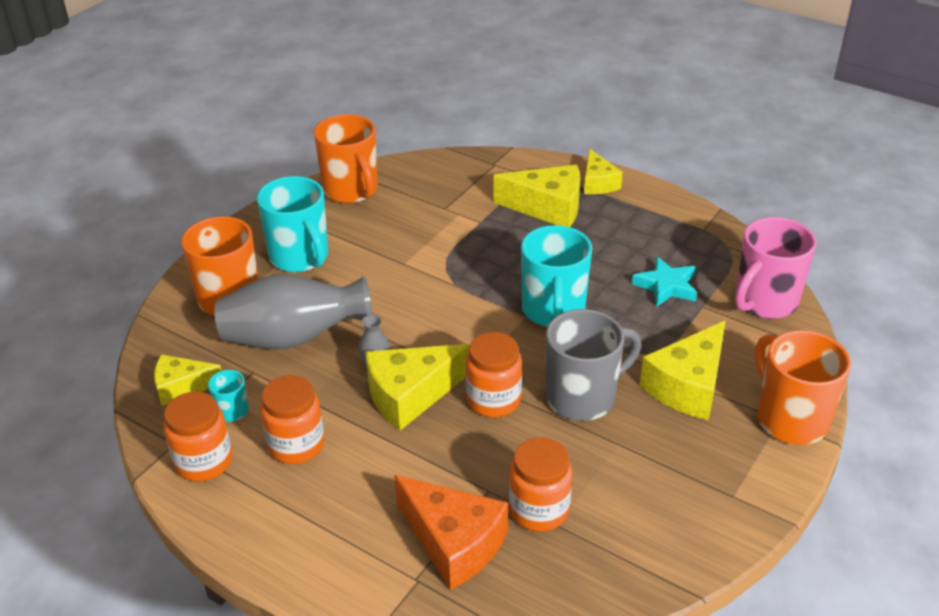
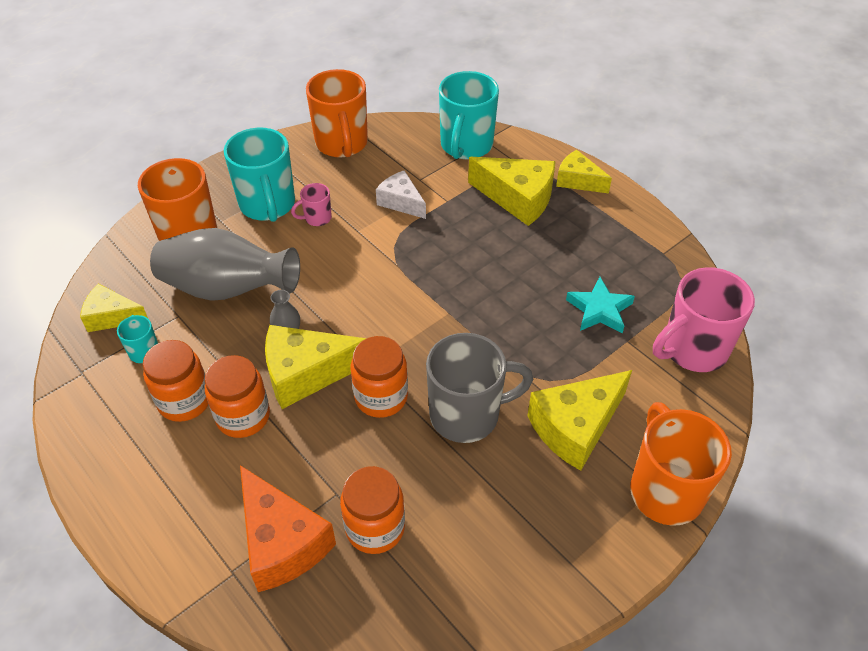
camera: 15 degrees right, 10 degrees up
(204, 462) = (99, 398): orange jar -> orange jar (243, 416)
(356, 260) = (317, 218): none -> pink mug
(435, 231) = (401, 202): none -> white cheese
(553, 311) = (477, 313): turquoise mug -> turquoise mug (466, 146)
(598, 183) = (578, 181): yellow cheese -> yellow cheese turned 120 degrees clockwise

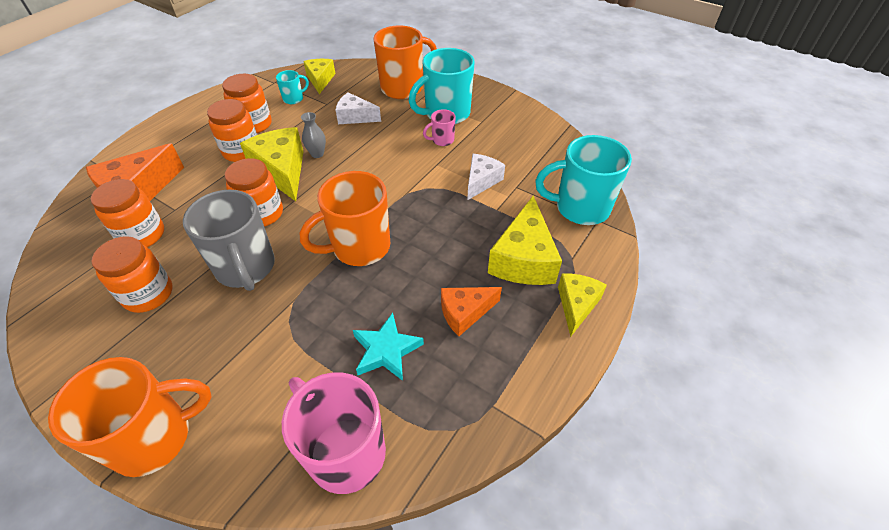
camera: 75 degrees right, 0 degrees up
(227, 289) = (355, 117): grey vase -> white cheese
(317, 218) = (442, 140): pink mug -> pink mug turned 75 degrees counterclockwise
(342, 144) = (536, 133): orange mug -> orange mug (359, 247)
(481, 511) = (148, 294): none -> orange jar
(570, 250) = (465, 313): none -> orange cheese
(575, 427) = (233, 349): yellow cheese -> none

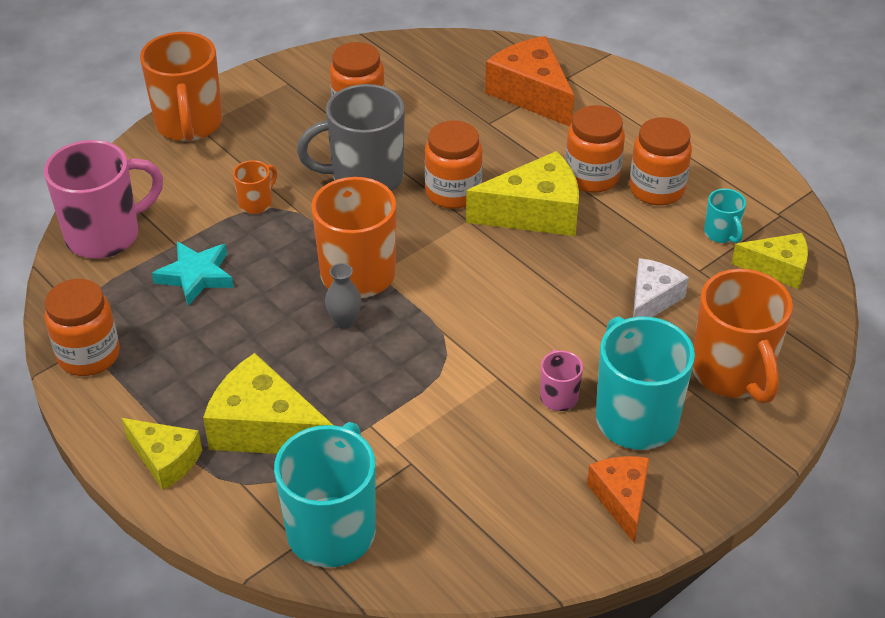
camera: 105 degrees right, 5 degrees down
(142, 235) = (452, 102): orange jar -> orange jar (89, 355)
(284, 335) = (256, 203): none -> orange mug
(317, 154) = (564, 249): grey vase -> grey vase (344, 321)
(465, 313) = (210, 349): orange cheese -> orange cheese (621, 499)
(481, 181) = (439, 422): white cheese -> none

